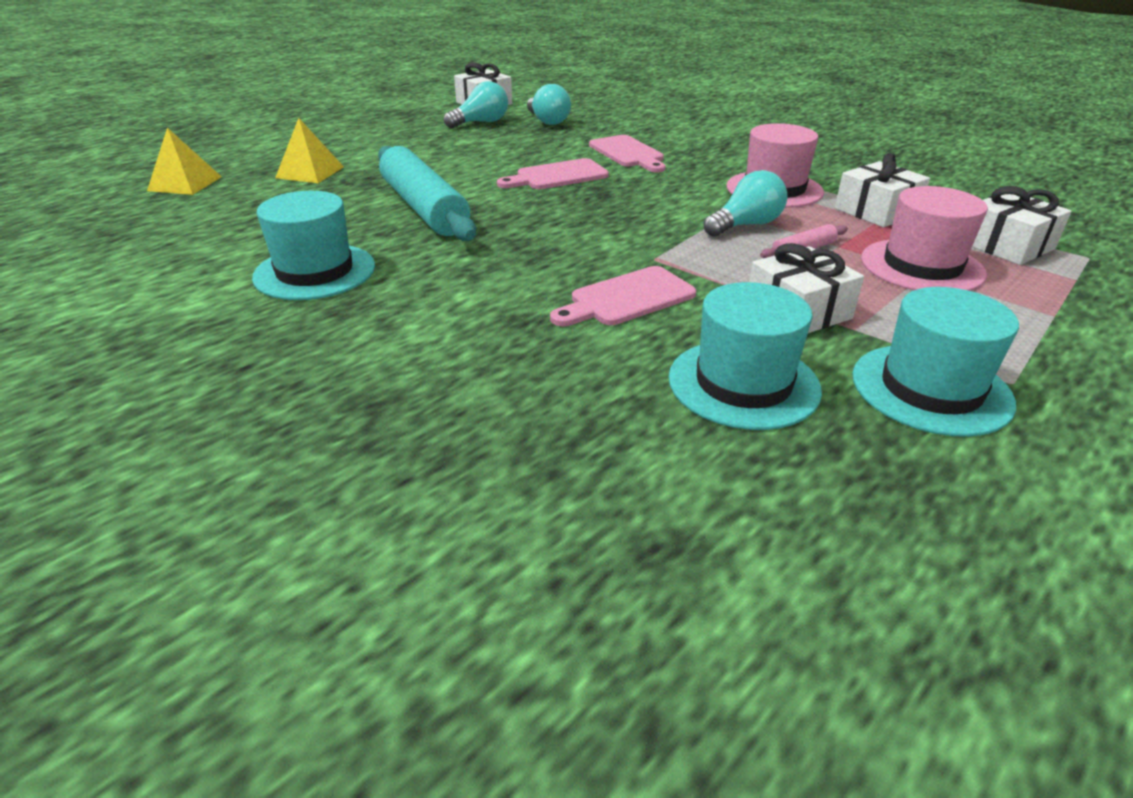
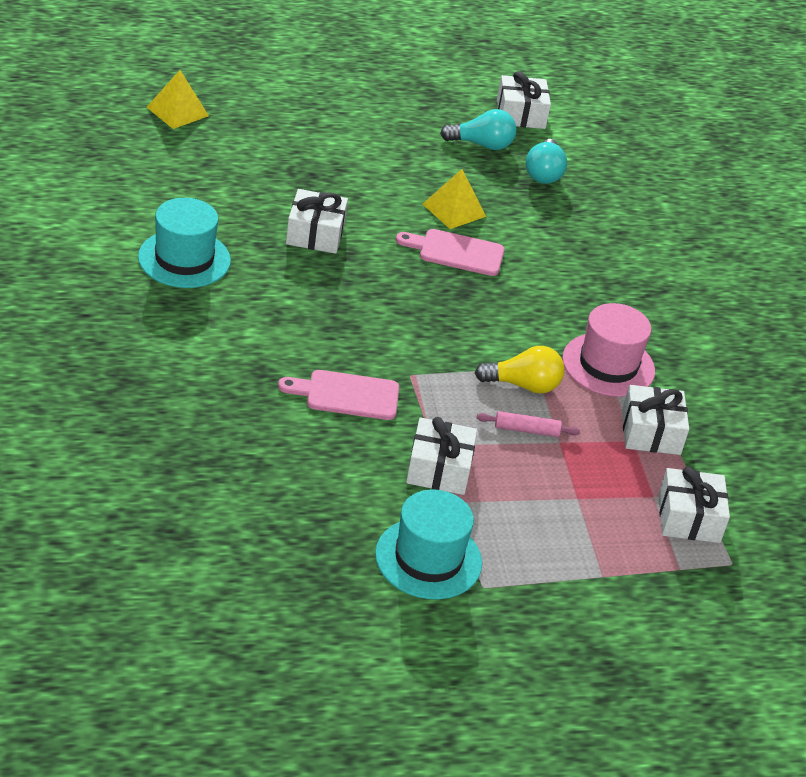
camera: 30 degrees right, 5 degrees up
(310, 172) = (275, 144): yellow pyramid -> yellow pyramid (454, 210)
(424, 208) = (315, 234): turquoise rolling pin -> white gift
(628, 153) = (553, 256): pink cutting board -> none
(743, 383) = (329, 489): turquoise hat -> none
(746, 225) = (523, 385): turquoise light bulb -> yellow light bulb
(922, 266) = (587, 492): pink hat -> none

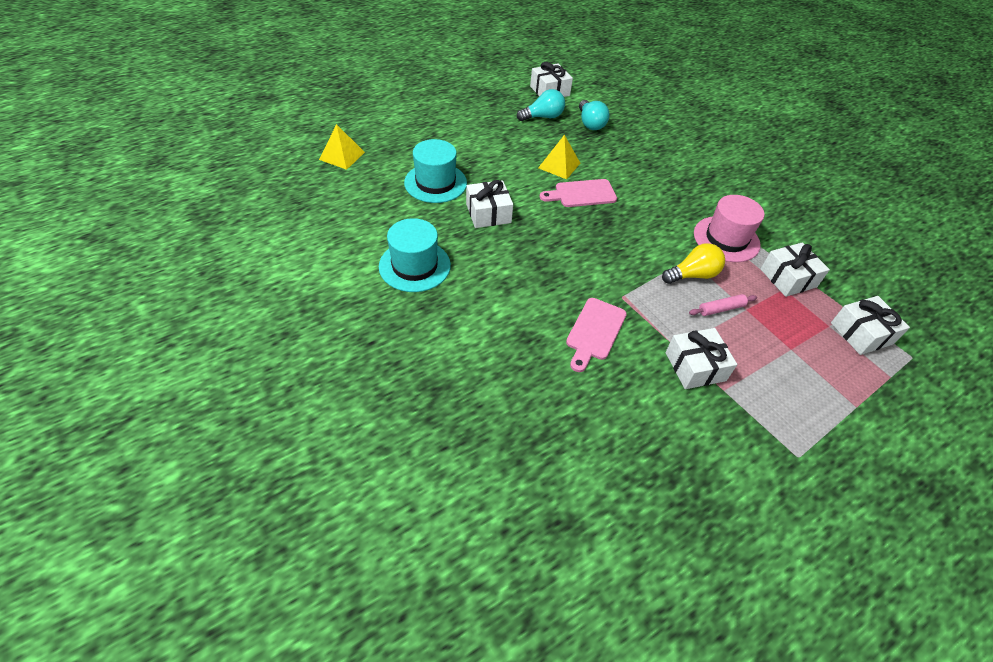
camera: 20 degrees left, 10 degrees up
(347, 395) = (594, 331): pink cutting board -> pink cutting board turned 45 degrees counterclockwise
(428, 558) = (747, 450): turquoise hat -> turquoise hat (435, 183)

